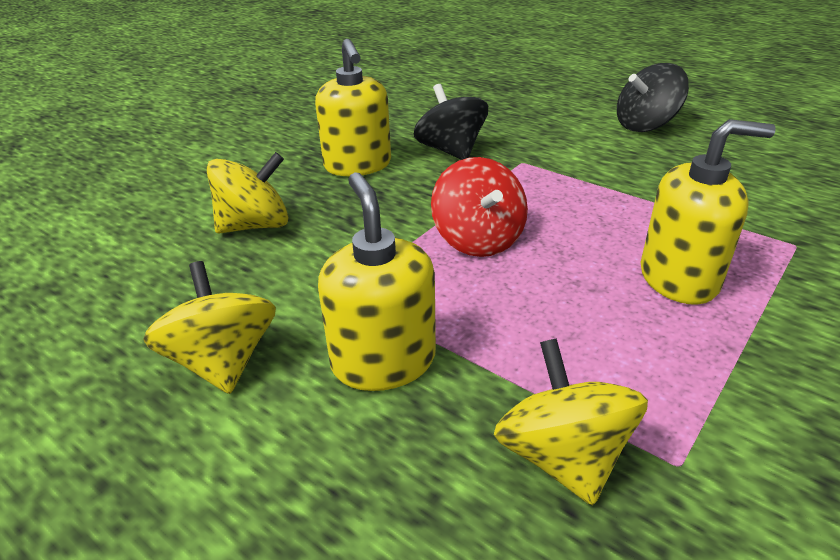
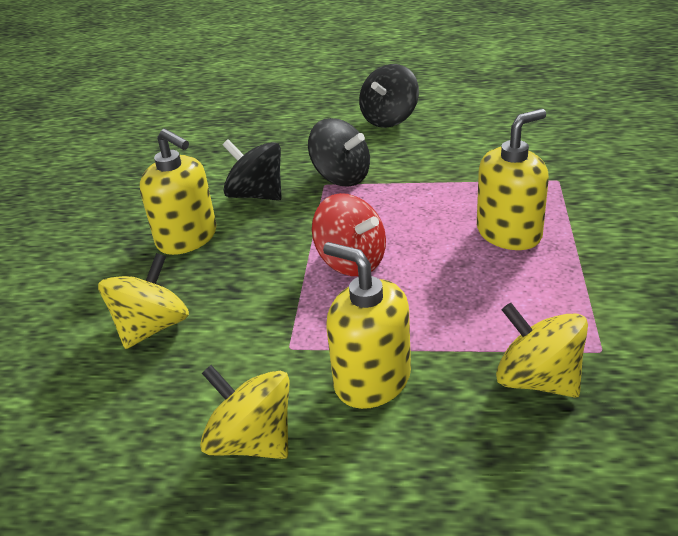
camera: 30 degrees left, 0 degrees up
(545, 161) = (341, 177): none -> black spinning top

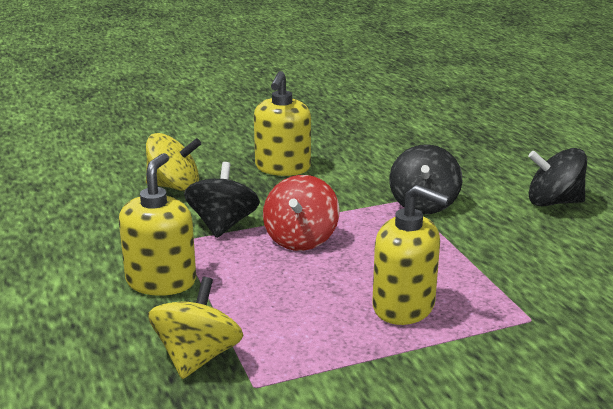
camera: 60 degrees right, 10 degrees down
(252, 441) = (82, 251): yellow spinning top -> none
(256, 195) = (362, 176): black spinning top -> black spinning top (223, 225)

